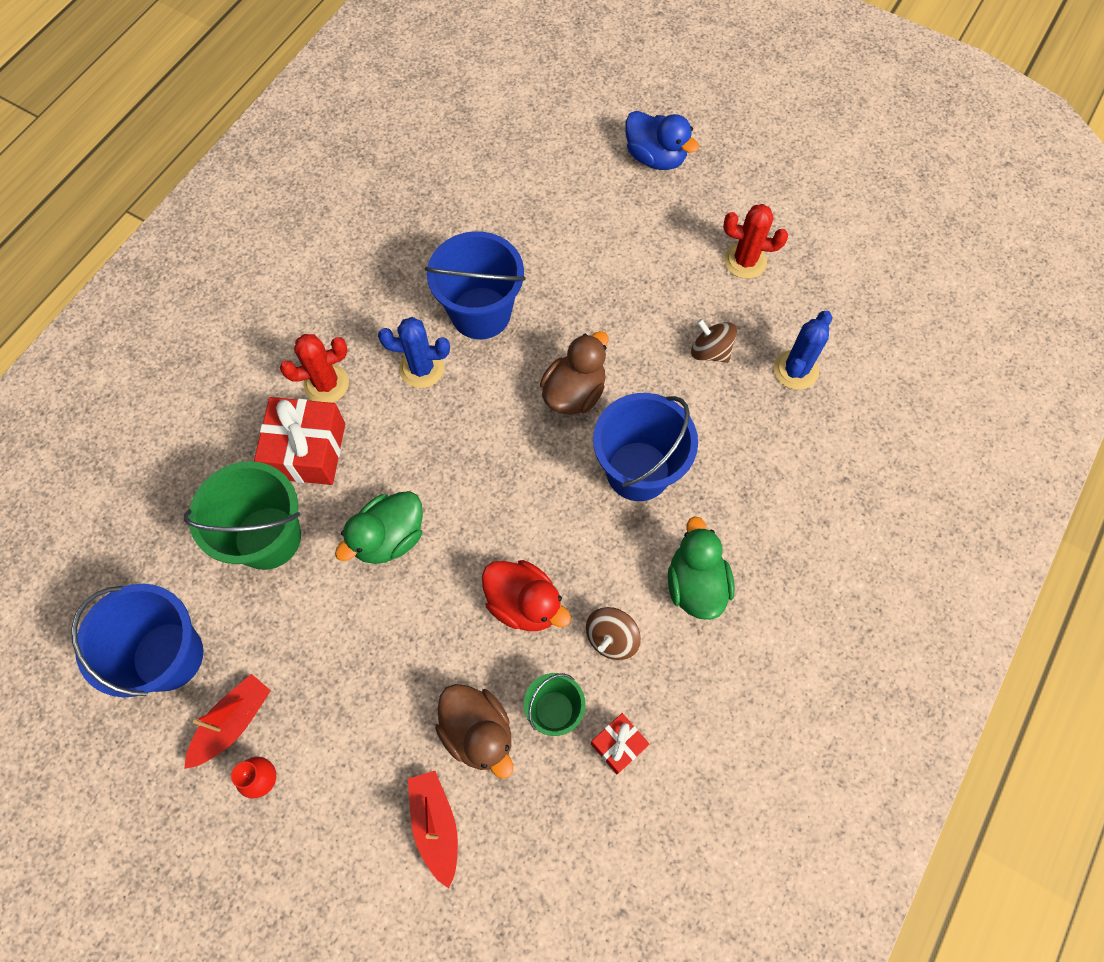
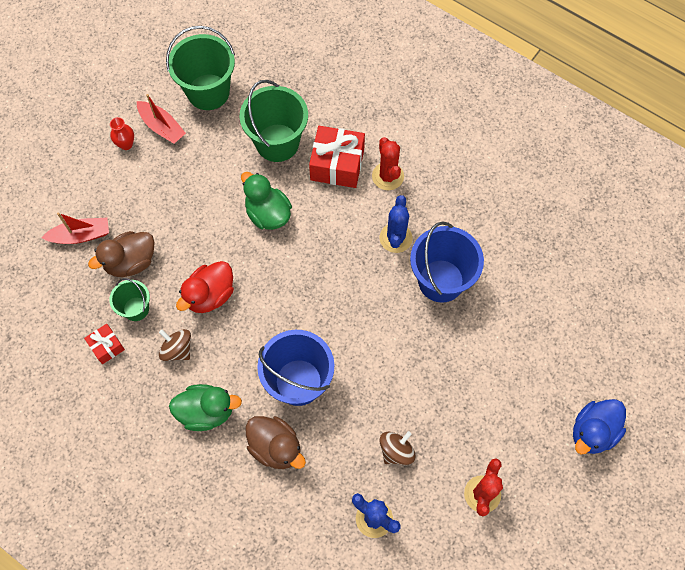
camera: 95 degrees right, 0 degrees up
(168, 656) = (208, 92): blue bucket -> green bucket
(574, 392) = (367, 342): brown duck -> brown duck (276, 447)

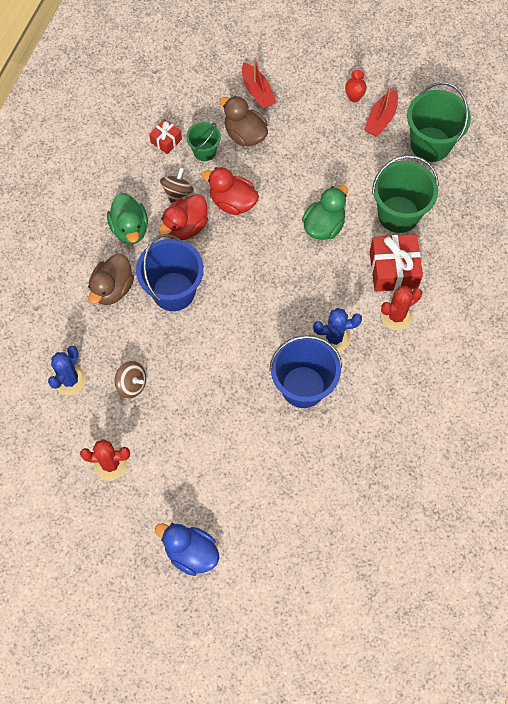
camera: 75 degrees right, 0 degrees up
(224, 351) = (185, 227): none -> red duck

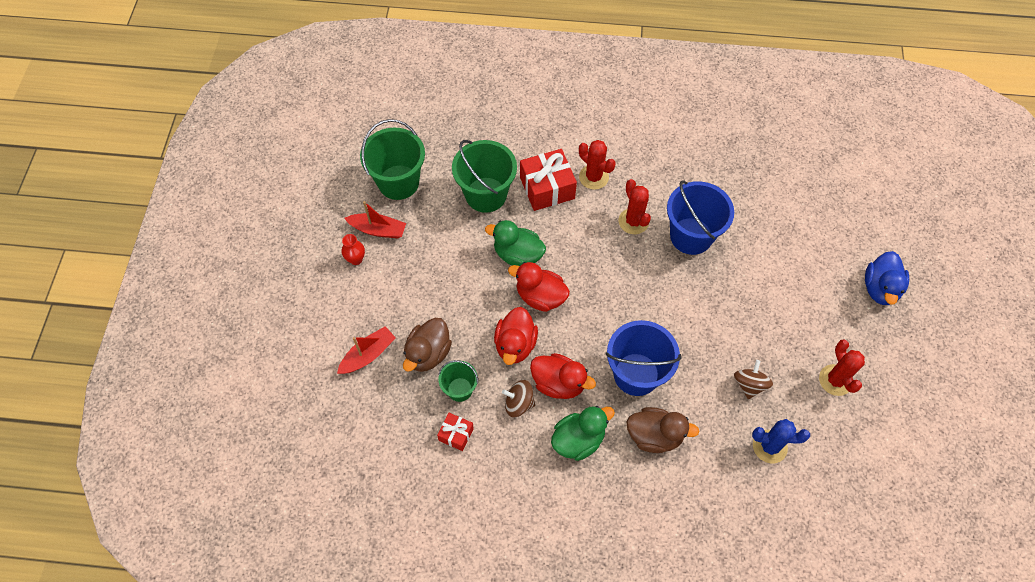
camera: 105 degrees left, 5 degrees down
(274, 234) = (540, 296): none -> red duck
(334, 338) = (633, 221): blue cactus -> red cactus

